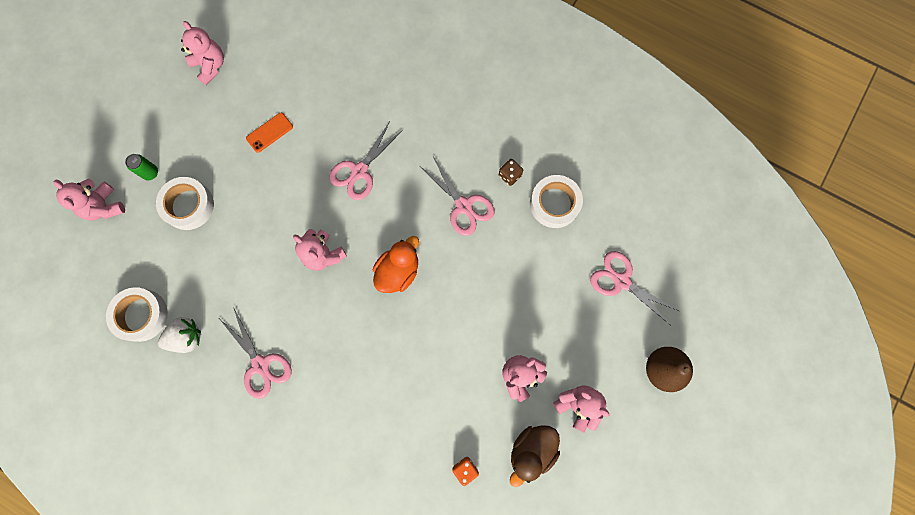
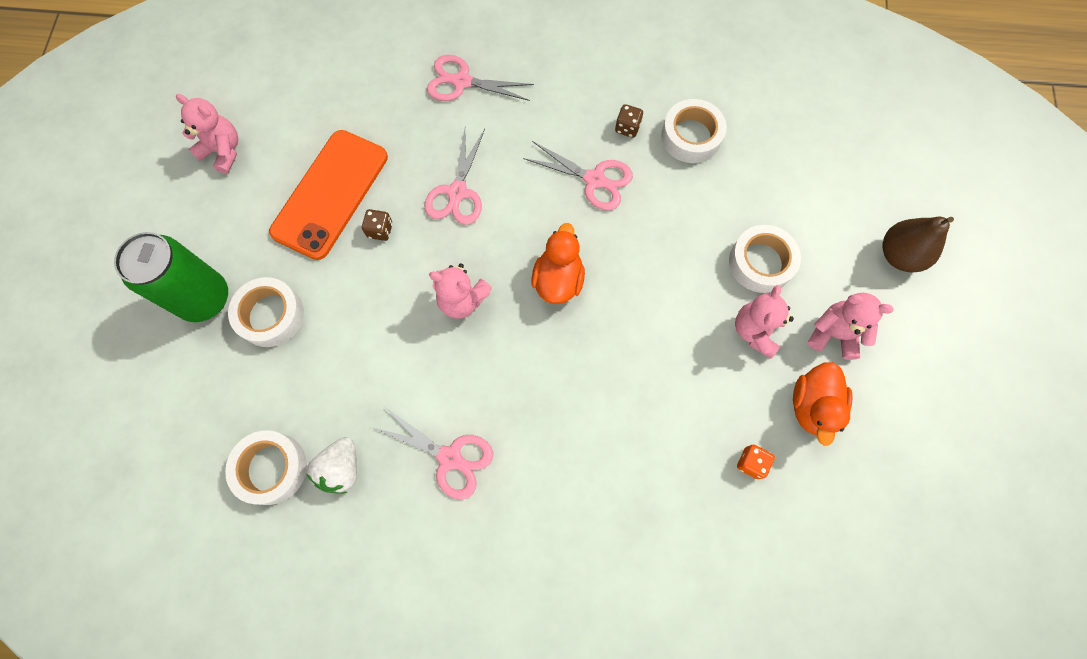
camera: 25 degrees left, 5 degrees down
(104, 207) = (163, 362): pink teddy bear -> none
(150, 173) = (204, 298): green can -> green can, size x2.41
(186, 337) = (341, 468): white strawberry -> white strawberry turned 150 degrees clockwise
(269, 132) = (330, 194): orange phone -> orange phone, size x2.35
(291, 176) = (380, 230): none -> brown dice
(532, 450) = (812, 406): brown duck -> orange duck
(553, 326) = (760, 262): none -> white tape
(621, 281) = (805, 184): pink scissors -> pink scissors (462, 82)

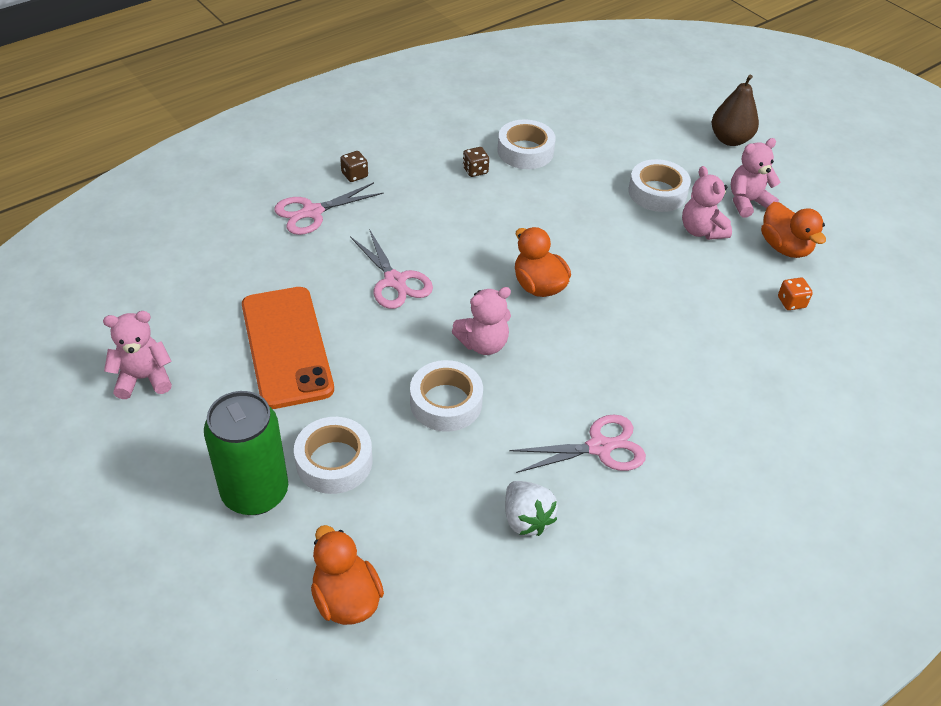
camera: 45 degrees left, 25 degrees down
(181, 425) = (346, 599): none -> orange duck
(271, 468) = (468, 565): white tape -> white tape (446, 402)
(380, 230) = (360, 343): brown dice -> brown dice (354, 175)
(594, 179) = (489, 213): pink scissors -> none

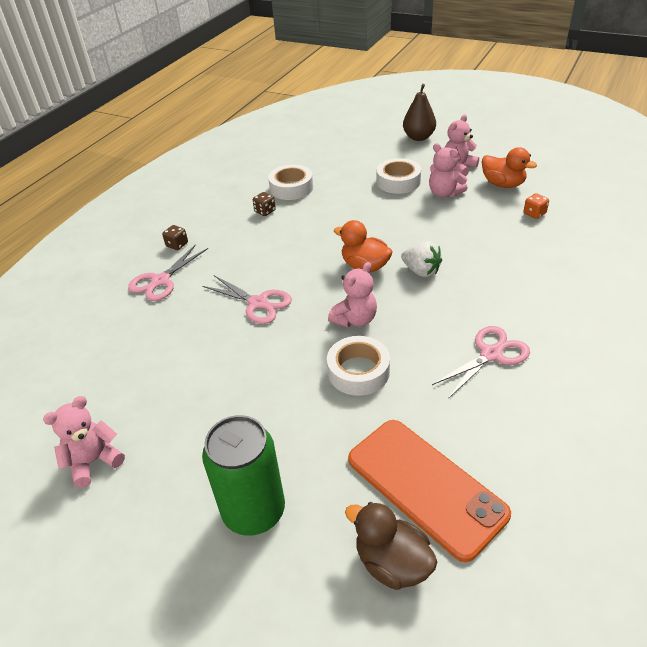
camera: 20 degrees left, 5 degrees down
(287, 346) = (204, 384): orange phone -> orange phone (425, 486)
(334, 461) = (303, 455): white tape -> none
(346, 599) = (392, 563): orange duck -> brown duck
(526, 519) = (481, 429): white strawberry -> white strawberry (421, 271)

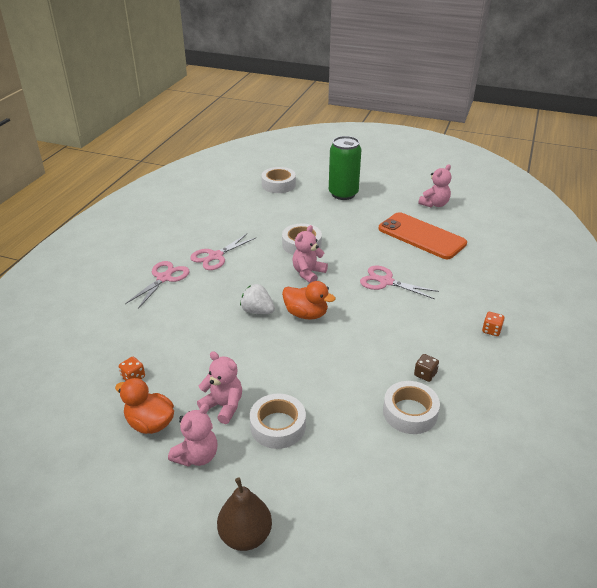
camera: 170 degrees right, 5 degrees down
(161, 281) = (478, 296): pink scissors -> pink scissors (164, 278)
(177, 245) = (491, 330): brown dice -> orange dice
(392, 563) = (278, 184): brown duck -> white tape
(425, 486) = (263, 204): orange phone -> orange phone (421, 236)

